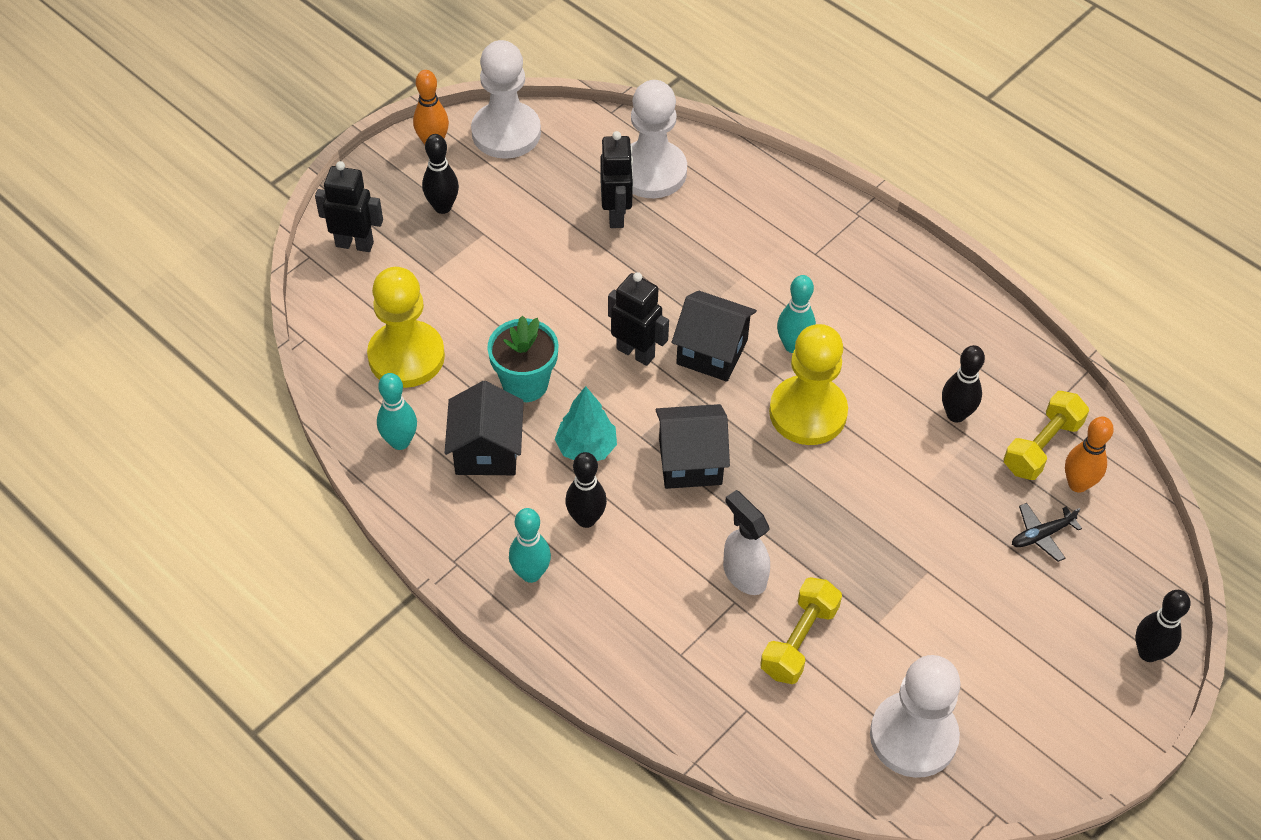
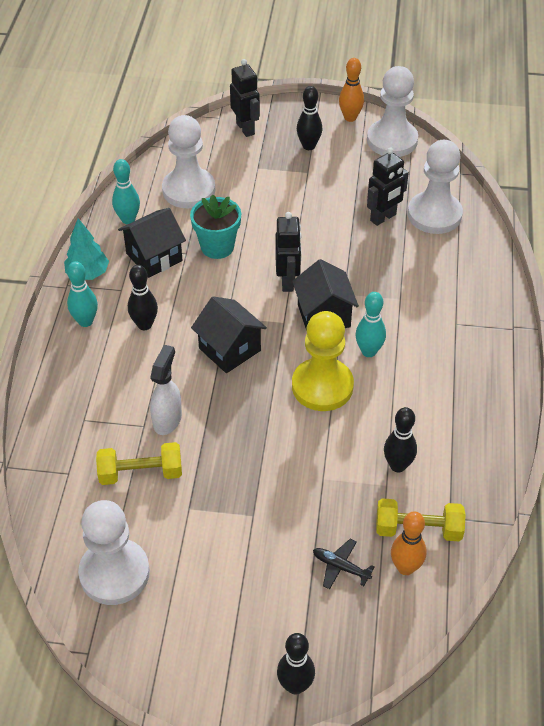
camera: 55 degrees right, 5 degrees down
(406, 356) = (189, 190): yellow pawn -> white pawn
(586, 448) = (196, 297): turquoise tree -> turquoise tree (88, 274)

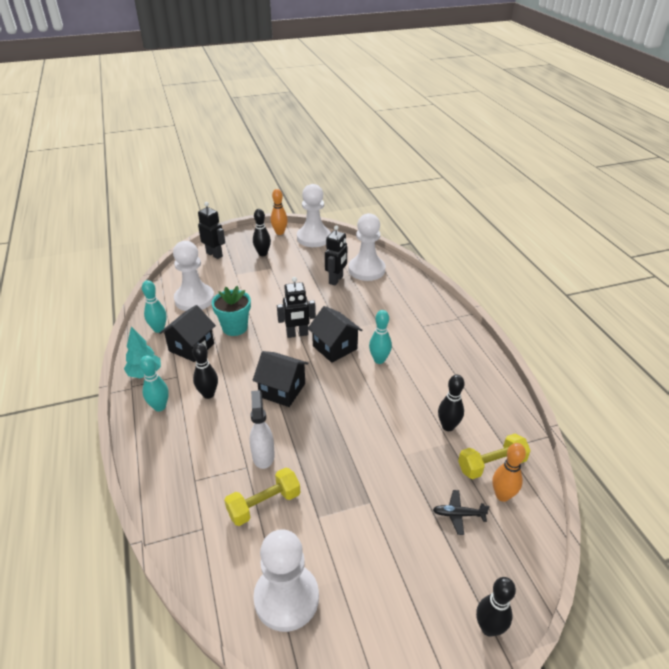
camera: 25 degrees left, 10 degrees down
(288, 281) = (297, 334): black robot -> black robot turned 105 degrees clockwise
(322, 386) = (363, 392): yellow pawn -> none

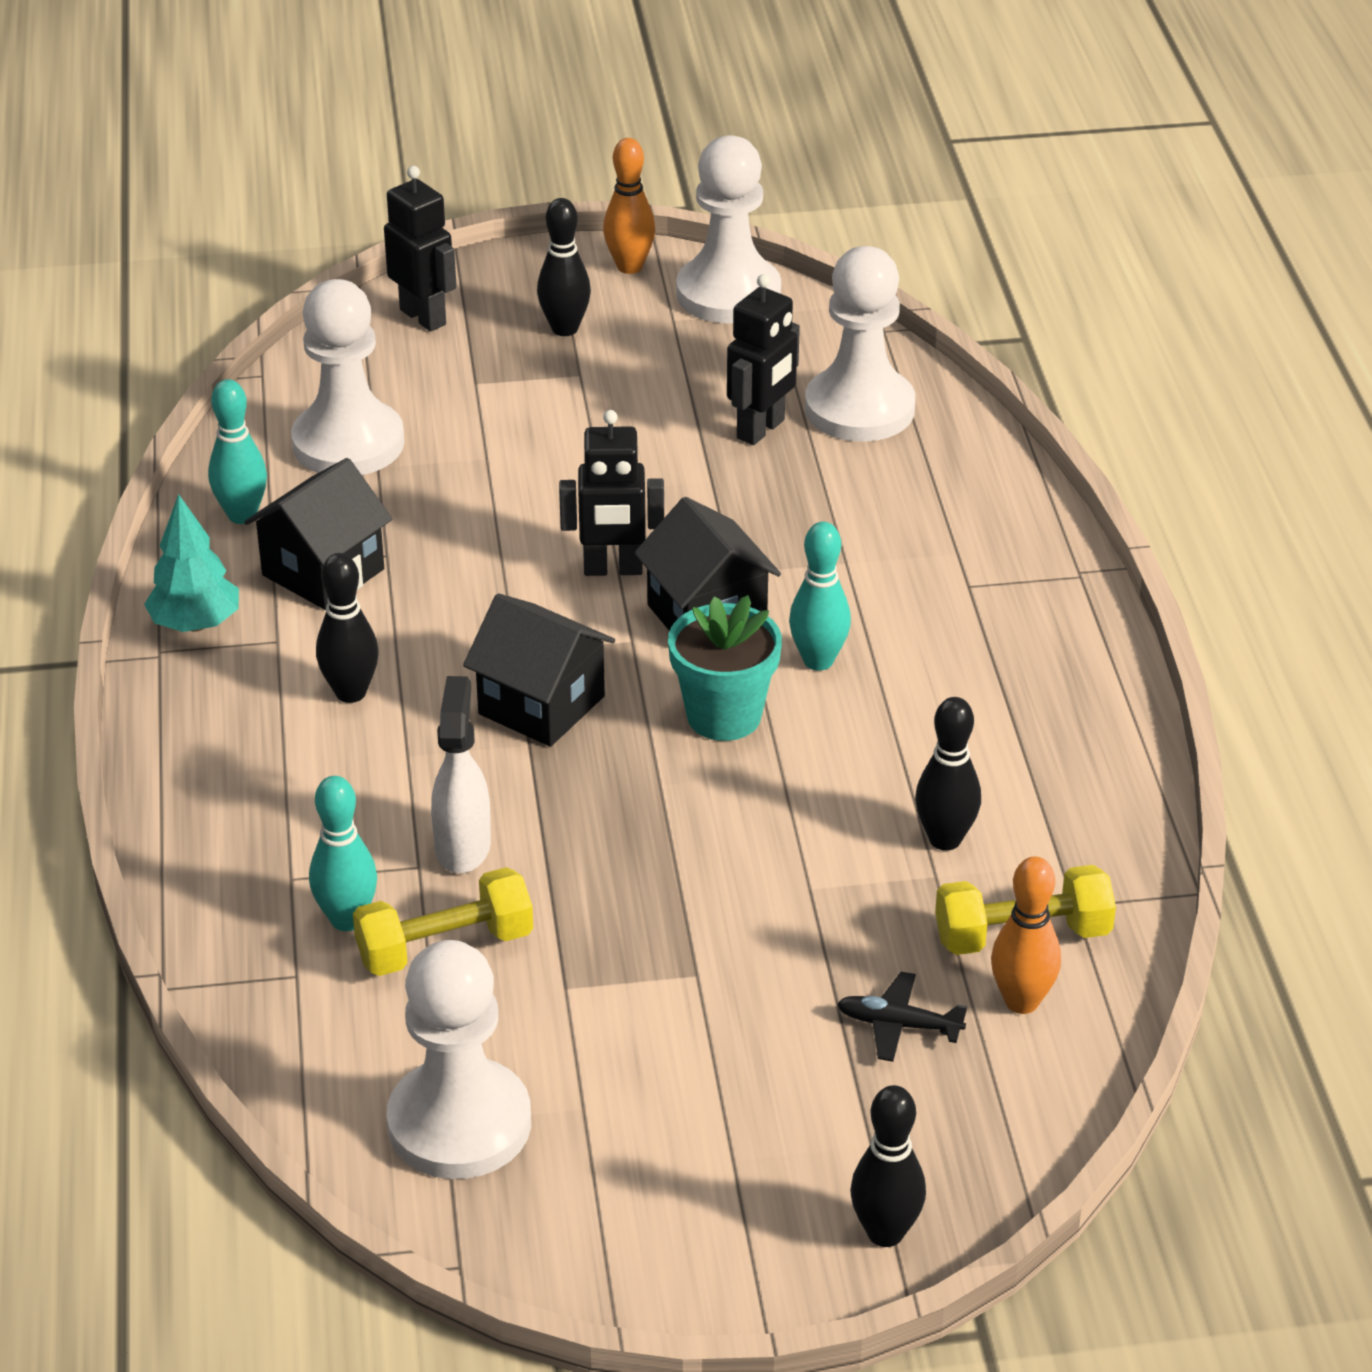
camera: 10 degrees right, 0 degrees up
(159, 407) = (225, 708): turquoise bowling pin -> turquoise bowling pin (347, 919)
(235, 327) = (446, 533): turquoise flower pot -> turquoise flower pot (724, 716)

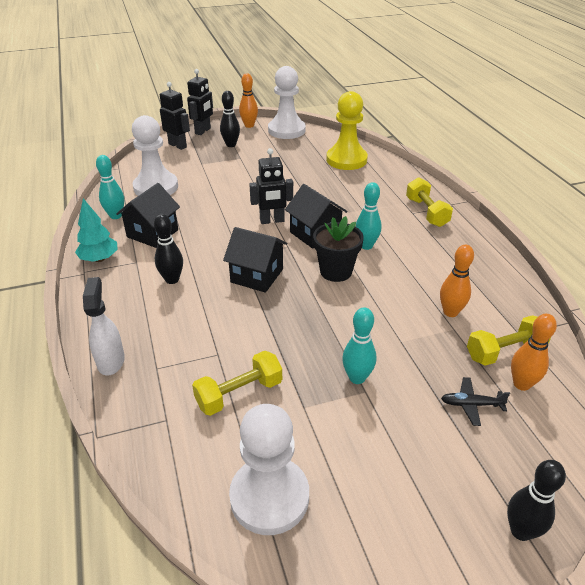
camera: 10 degrees left, 0 degrees up
(347, 919) = (187, 386): turquoise bowling pin -> turquoise bowling pin (357, 378)
(463, 846) = (237, 342): white spray bottle -> white spray bottle (111, 361)
(724, 716) = (336, 271): turquoise flower pot -> black flower pot
(761, 430) = (313, 169): black robot -> black robot (203, 131)
(859, 409) = (346, 160): white pawn -> yellow pawn
(945, 839) = (450, 312): black bowling pin -> orange bowling pin
(1004, 588) = (426, 212): none -> yellow dumbbell

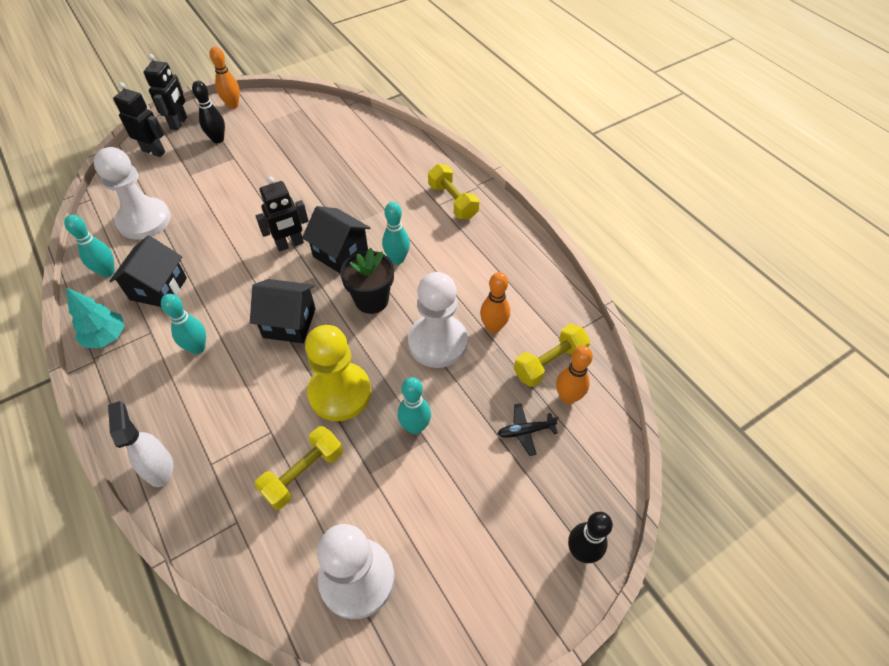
camera: 15 degrees left, 15 degrees up
(172, 279) = (198, 348): black bowling pin -> turquoise bowling pin
(286, 130) = (279, 106): white pawn -> white pawn (437, 342)
(346, 160) = (355, 140): yellow pawn -> yellow pawn (340, 393)

